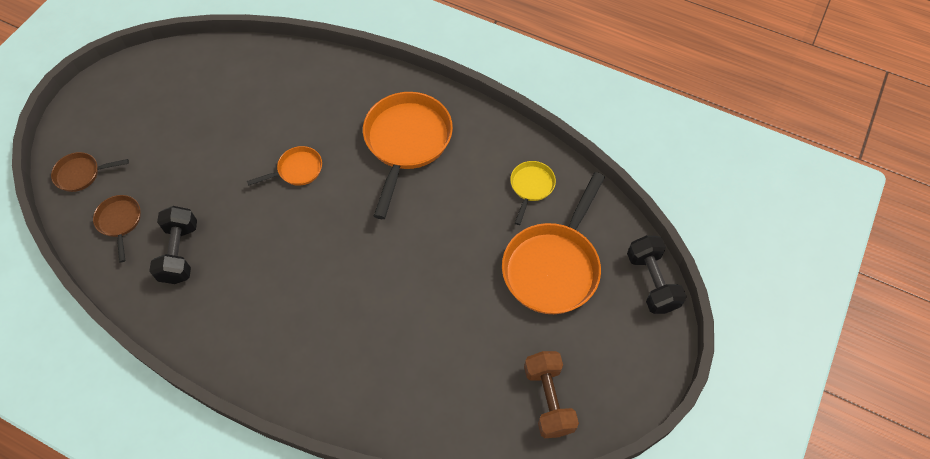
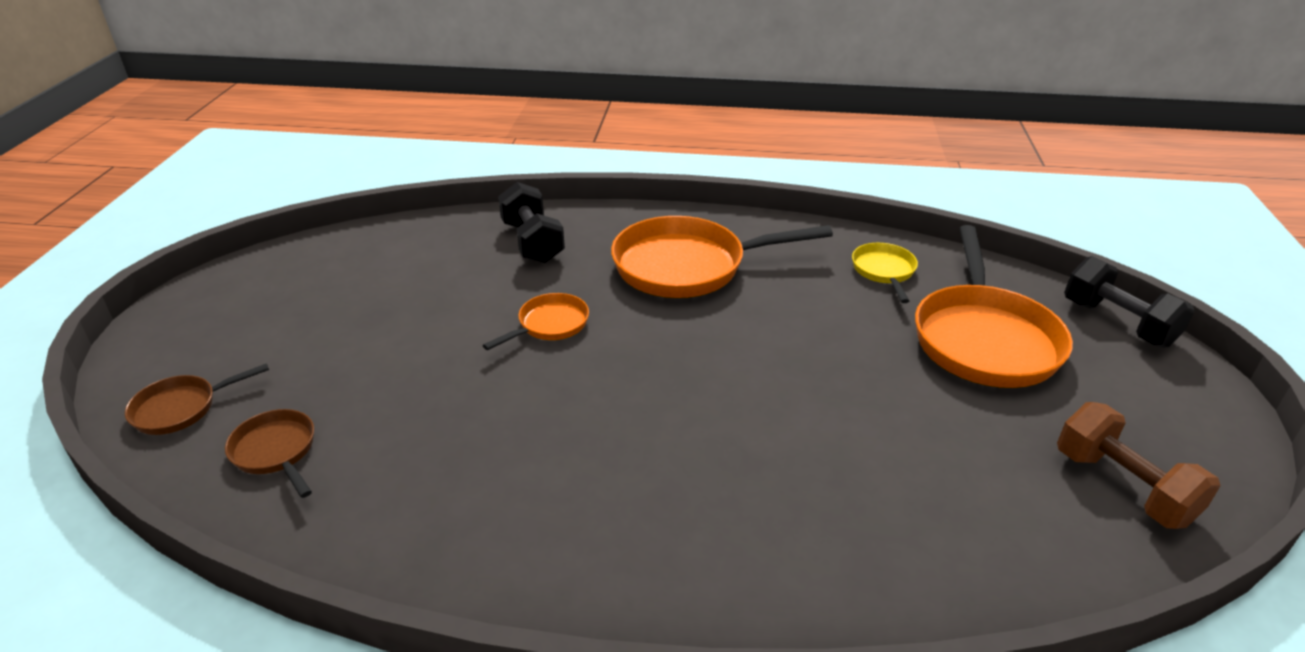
camera: 20 degrees left, 25 degrees down
(180, 253) = (405, 465): black dumbbell -> black dumbbell (532, 242)
(406, 142) = (688, 266): orange pan -> orange pan turned 90 degrees counterclockwise

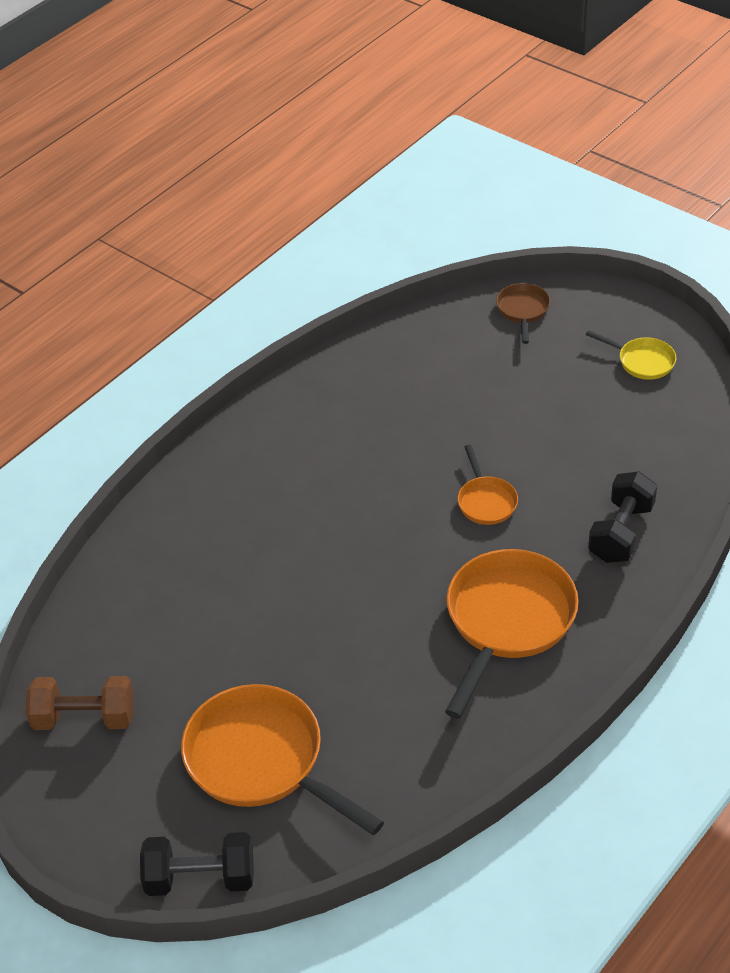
camera: 125 degrees right, 10 degrees up
(276, 452) = (447, 343): brown pan -> none
(532, 242) = (621, 532): black dumbbell -> black dumbbell turned 75 degrees counterclockwise
(884, 271) = (397, 759): yellow pan -> yellow pan (642, 361)

